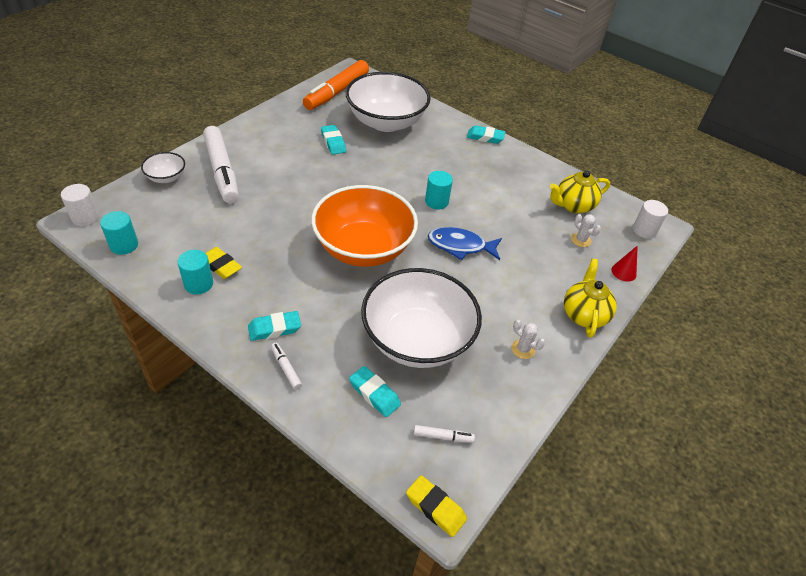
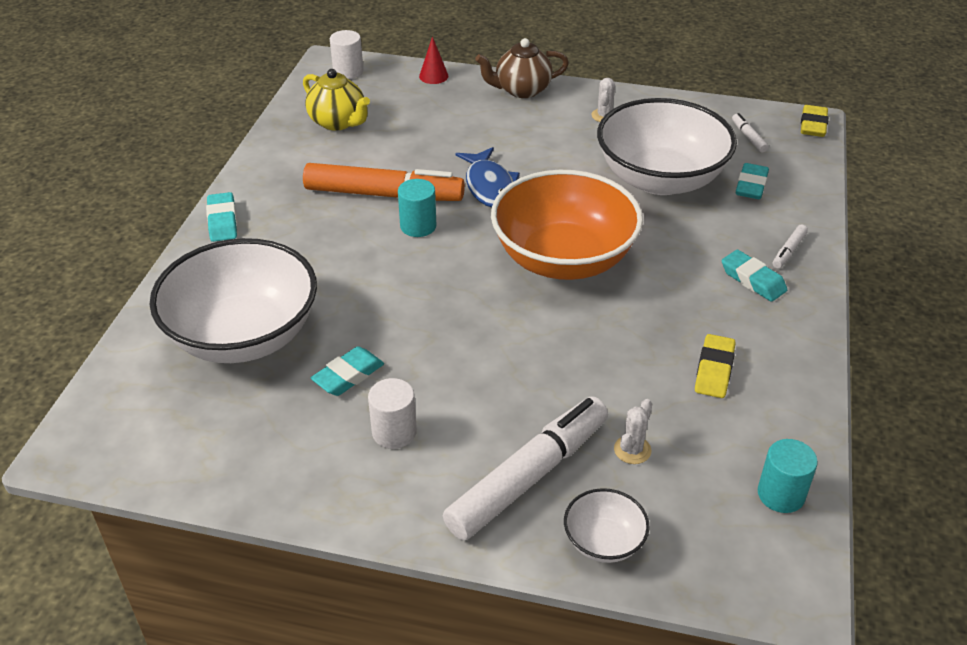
camera: 110 degrees left, 5 degrees down
(85, 217) = (780, 586): white cylinder -> white cylinder (394, 432)
(198, 284) = (761, 375): turquoise cylinder -> none
(337, 92) = (172, 437): orange marker -> orange marker (384, 194)
(581, 240) = (402, 108): white cactus -> white cactus (632, 450)
(584, 314) = (521, 90): yellow teapot -> brown teapot

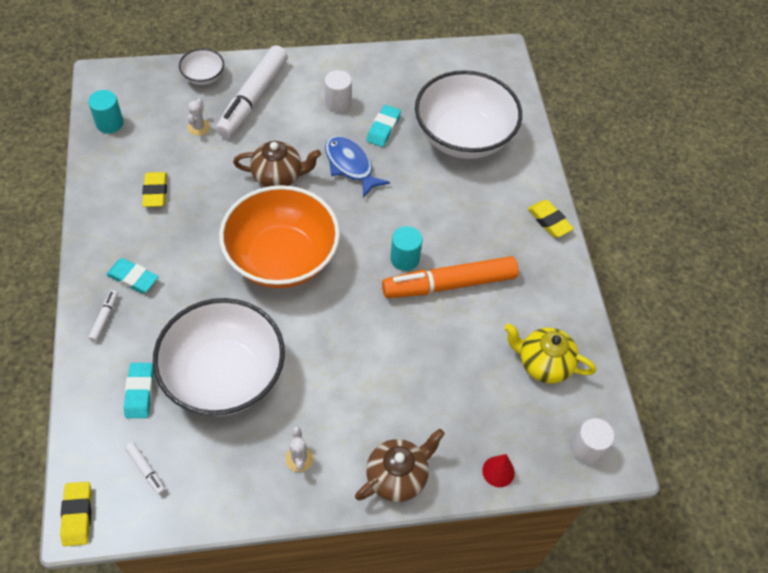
camera: 155 degrees right, 15 degrees up
(222, 221) = (549, 221): turquoise eraser -> yellow eraser
(489, 186) = (369, 320): blue fish -> blue fish (350, 165)
(532, 348) = (278, 176): none -> brown teapot

